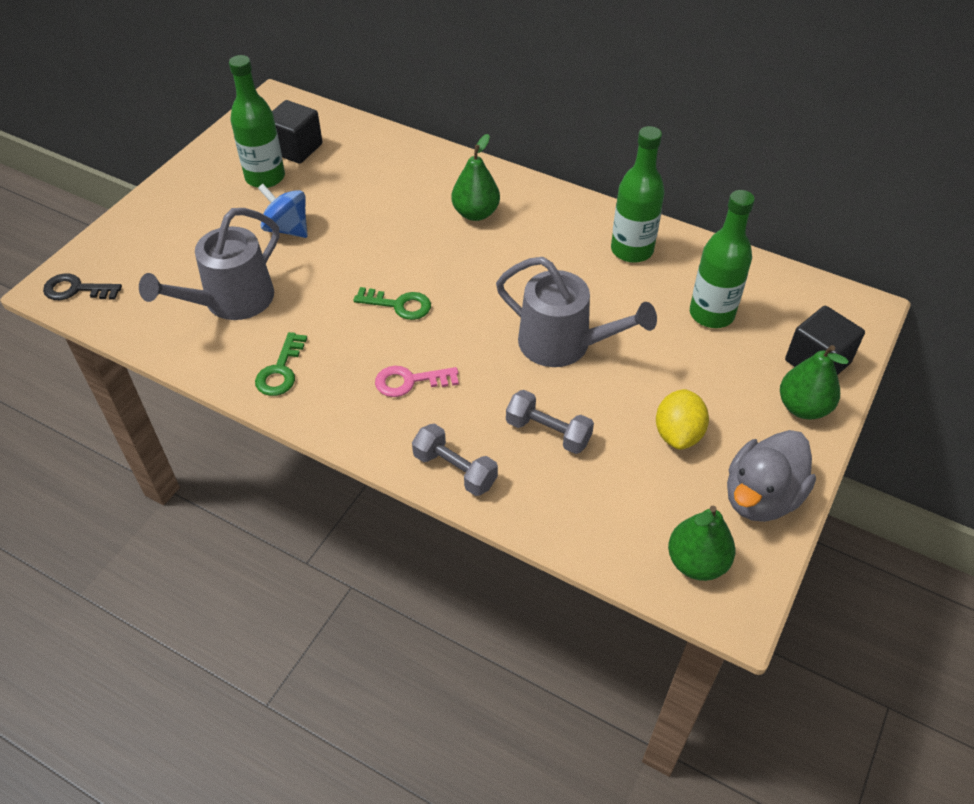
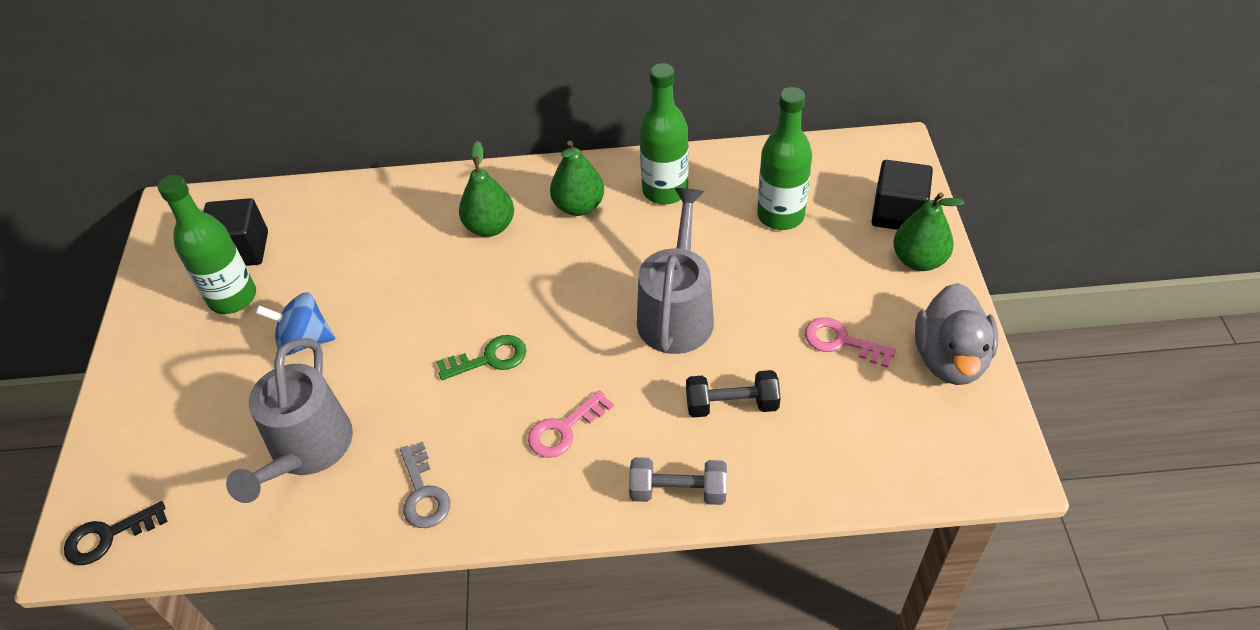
camera: 30 degrees left, 0 degrees up
(280, 370) = (423, 493): green key -> grey key
(548, 432) = (731, 405): grey dumbbell -> black dumbbell
(563, 344) = (677, 313): grey watering can -> grey watering can turned 75 degrees counterclockwise
(678, 434) = (841, 341): yellow lemon -> pink key
(696, 562) = (947, 448): green pear -> green pear (579, 206)

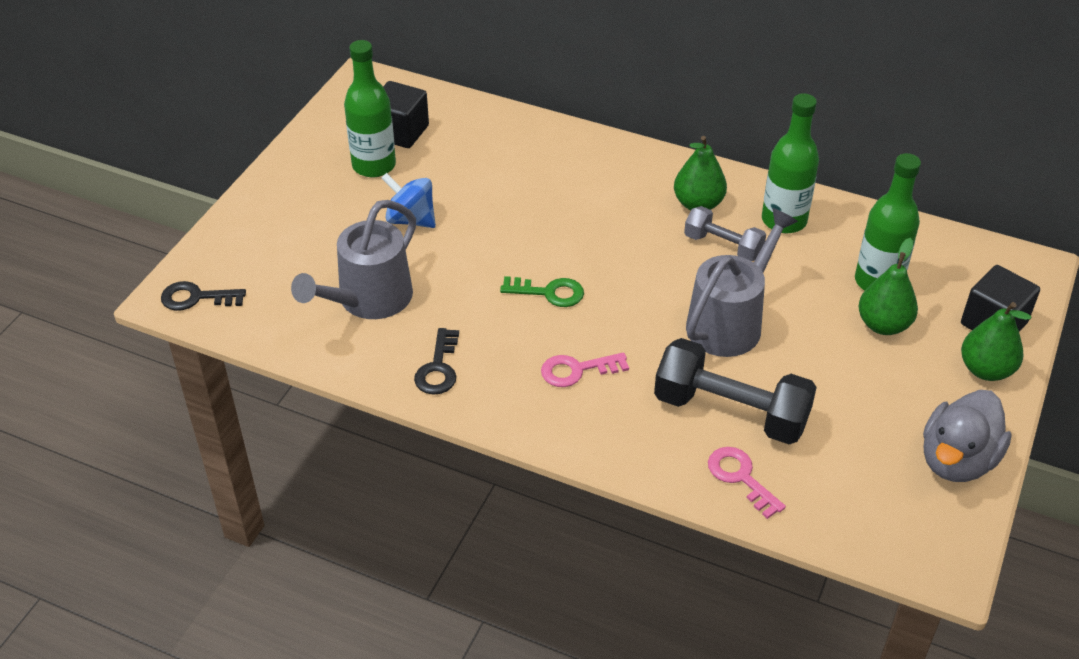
camera: 25 degrees right, 5 degrees down
(423, 493) = (438, 368): grey key -> black key
(490, 227) = (611, 191): green pear -> green pear (883, 325)
(678, 491) = (642, 456): grey dumbbell -> grey dumbbell (723, 246)
(731, 405) = (730, 412): black dumbbell -> black dumbbell, size x1.72
(841, 341) = (863, 405): pink key -> pink key (740, 477)

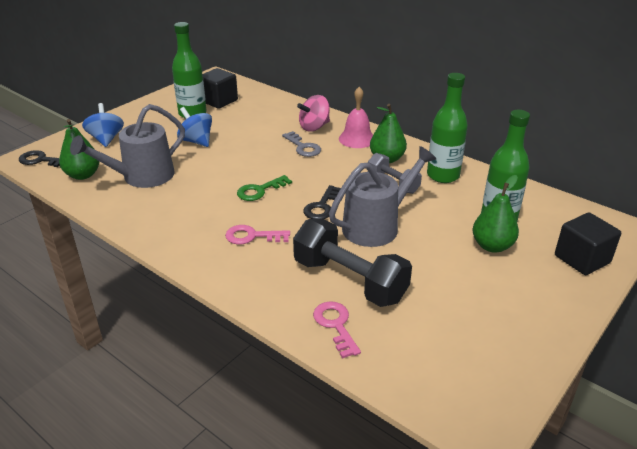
camera: 15 degrees right, 10 degrees down
(270, 239) = (106, 139): none -> blue spinning top
(438, 368) = (160, 219): black key -> black key (322, 206)
(549, 293) = (260, 190): green key -> green key turned 120 degrees clockwise
(570, 161) = (314, 127): none -> pink spinning top
(572, 203) = (303, 147): none -> grey key
(641, 173) = (357, 139): none -> pink bell
(957, 460) = (520, 347): grey duck -> none
(985, 370) = (566, 288): green pear -> green pear (83, 175)

